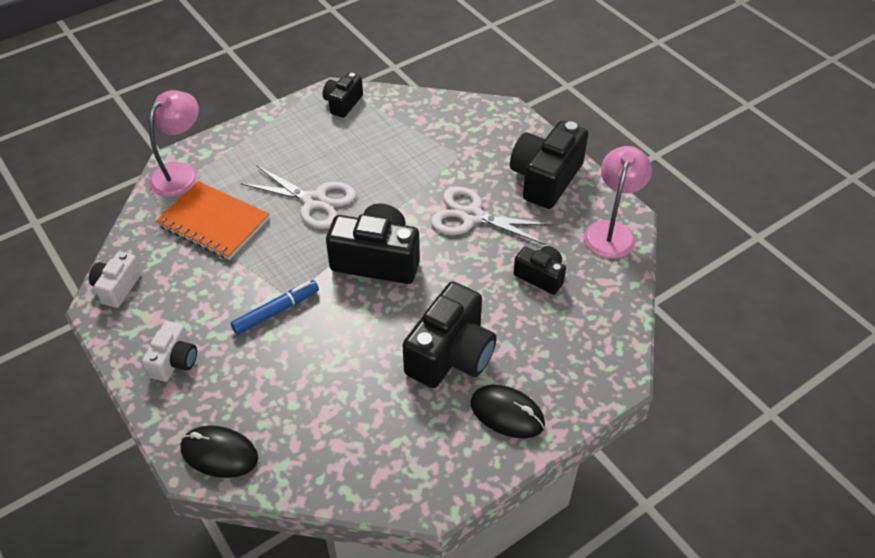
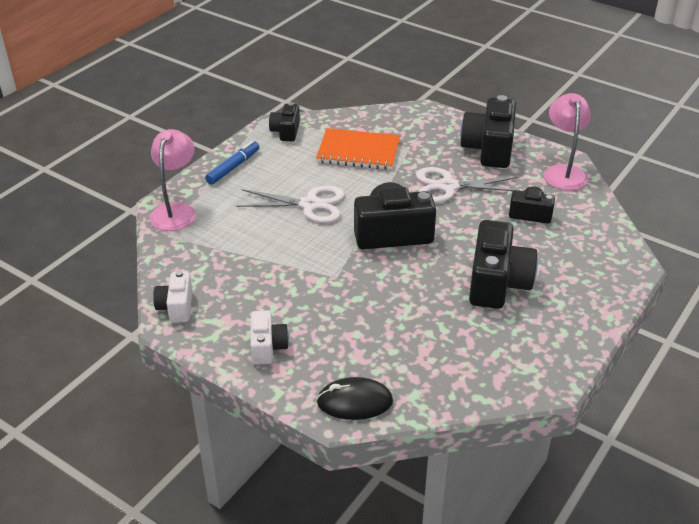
camera: 20 degrees left, 10 degrees down
(214, 222) = (232, 240): orange notebook -> orange notebook (358, 151)
(276, 311) = (332, 289): blue marker -> blue marker (233, 167)
(507, 413) = (568, 311): black mouse -> none

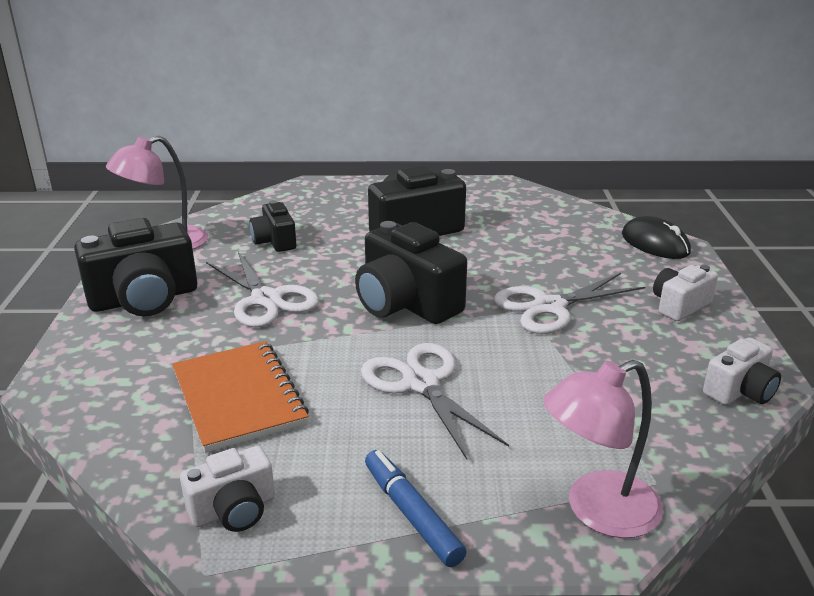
camera: 125 degrees left, 10 degrees down
(233, 167) = (411, 514): blue marker -> blue marker turned 60 degrees clockwise
(286, 131) = (234, 510): black camera -> white camera
(329, 288) = (549, 307): none -> white scissors

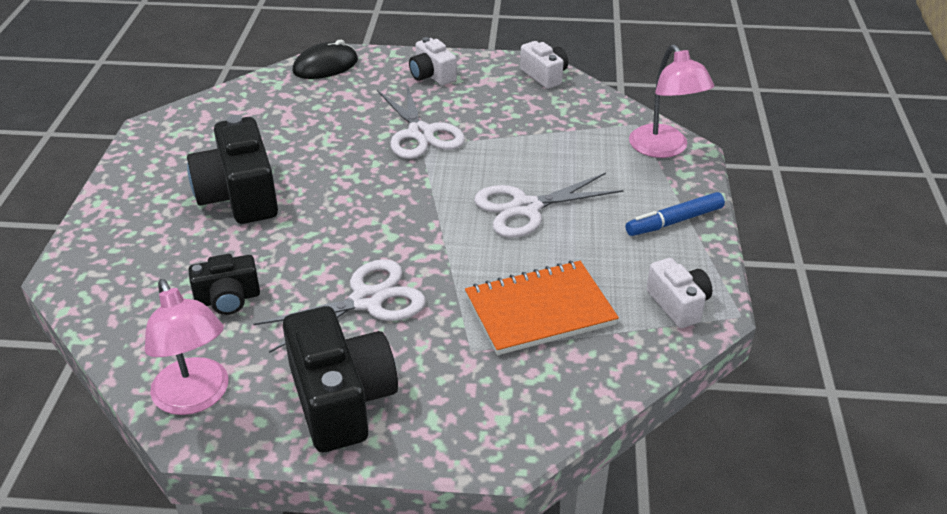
camera: 85 degrees left, 10 degrees up
(406, 303) = (397, 209): black camera -> none

